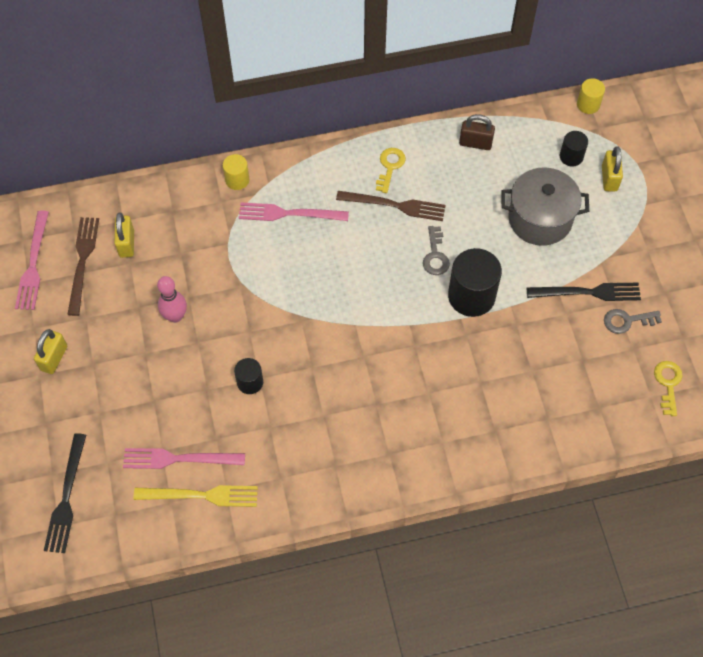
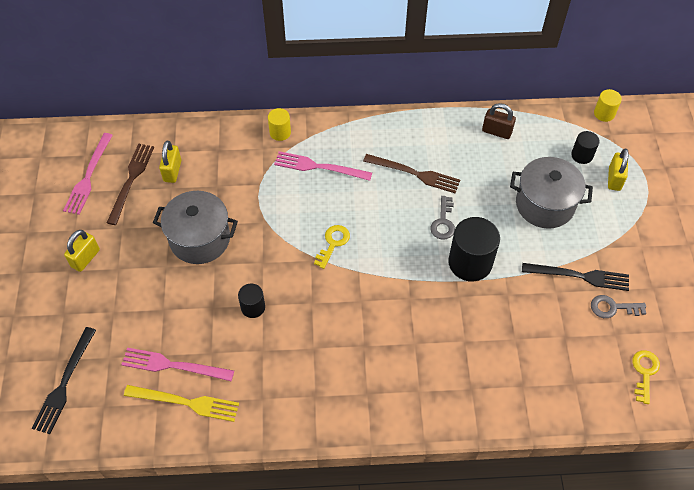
camera: 10 degrees right, 5 degrees down
(175, 316) = (200, 239): pink bowling pin -> grey pot
(390, 167) = (416, 140): yellow key -> yellow key (333, 243)

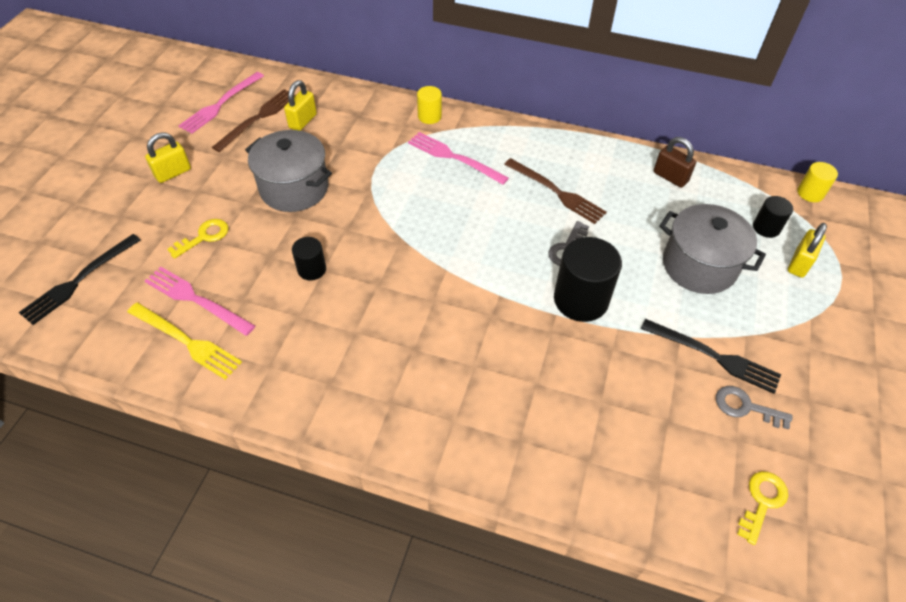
camera: 20 degrees right, 5 degrees down
(333, 243) = (432, 233): yellow key -> yellow key (204, 237)

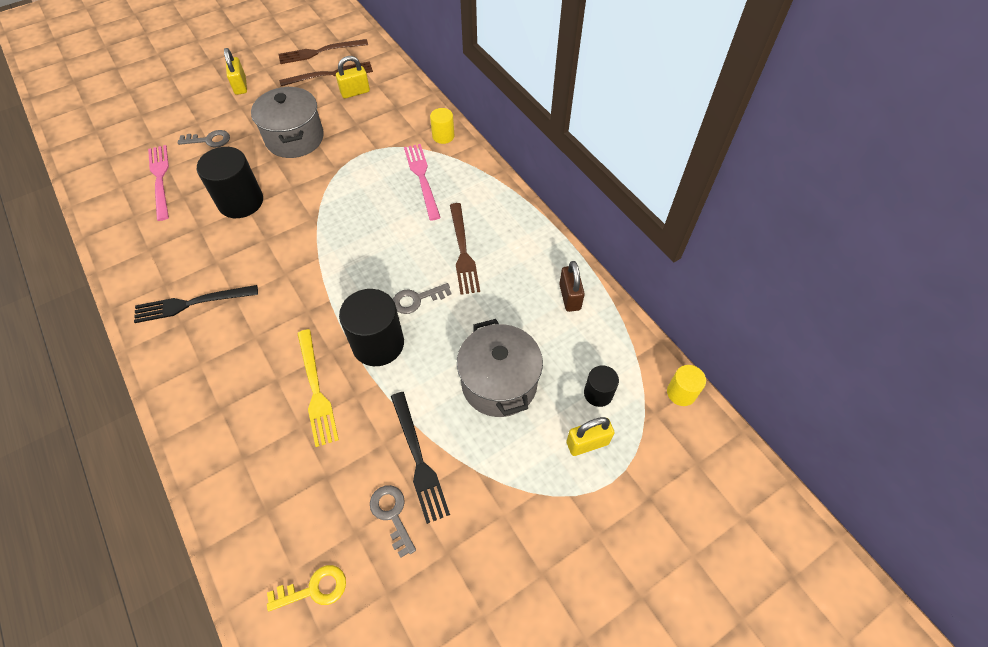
camera: 40 degrees right, 5 degrees up
(79, 280) = (121, 127): black fork -> black fork (192, 303)
(173, 173) = (240, 86): yellow padlock -> yellow padlock turned 75 degrees clockwise
(186, 341) = (127, 202): yellow fork -> yellow fork (316, 389)
(204, 237) = (209, 140): yellow key -> grey key
(221, 104) = (320, 52): pink fork -> brown fork
(312, 269) = (241, 202): black cylinder -> black cylinder, size x1.87

